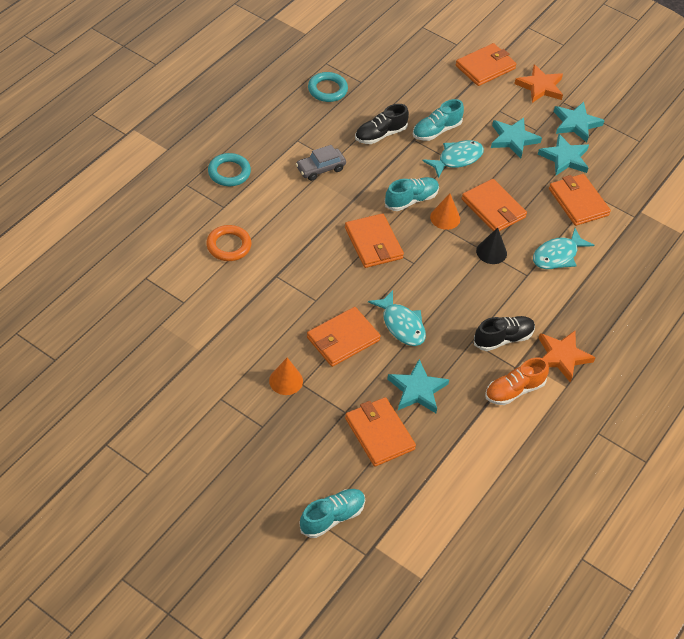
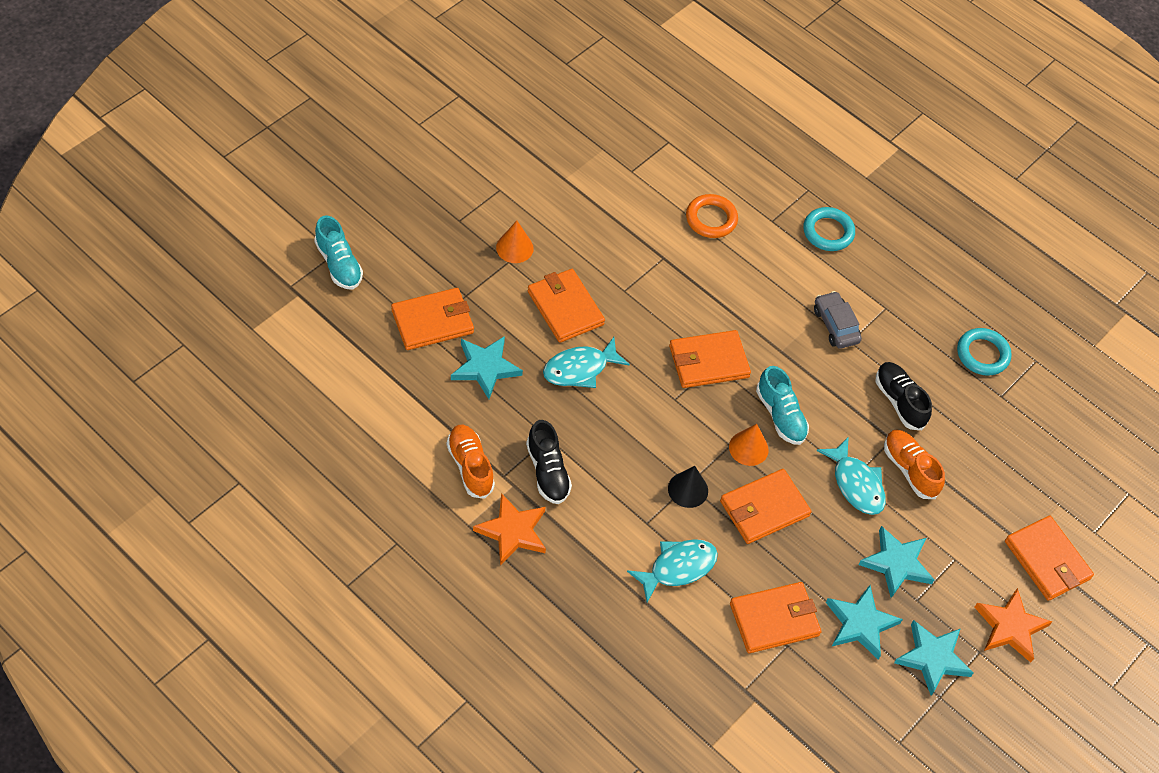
camera: 95 degrees right, 5 degrees up
(436, 131) = (909, 469): turquoise shoe -> orange shoe
(557, 255) = (678, 568): turquoise fish -> turquoise fish turned 90 degrees clockwise

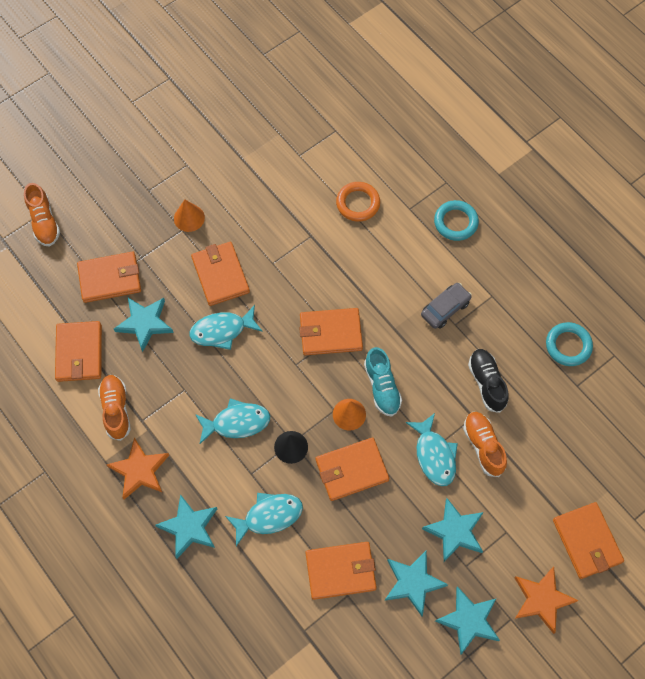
camera: 15 degrees right, 10 degrees up
(339, 264) = (44, 222): turquoise shoe -> orange shoe
(412, 407) = (79, 353): none -> orange wallet
(547, 472) = (178, 420): black shoe -> none
(585, 589) = (189, 527): none -> turquoise star
(618, 468) = (237, 422): none -> turquoise fish
(835, 325) = (445, 308): grey car -> grey car turned 60 degrees clockwise

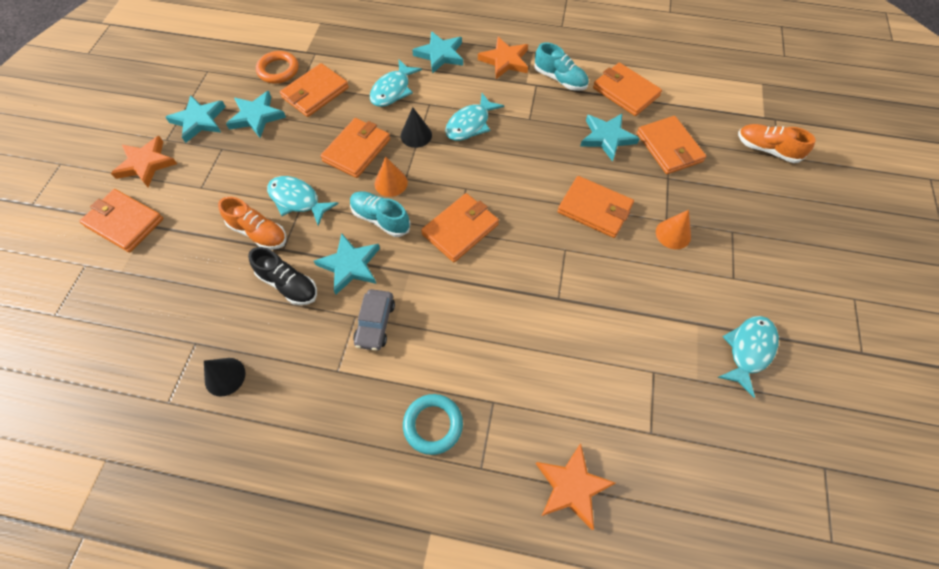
camera: 140 degrees right, 5 degrees down
(110, 278) = (669, 147): orange wallet -> orange wallet turned 60 degrees counterclockwise
(116, 409) = (560, 79): orange shoe -> turquoise shoe
(222, 330) = (546, 172): turquoise fish -> turquoise fish (748, 350)
(358, 203) = (548, 365): orange ring -> orange ring (278, 70)
(404, 139) = (572, 487): none -> orange star
(455, 531) = (245, 163): turquoise star -> turquoise star (350, 265)
(568, 346) = (225, 376): turquoise ring -> black cone

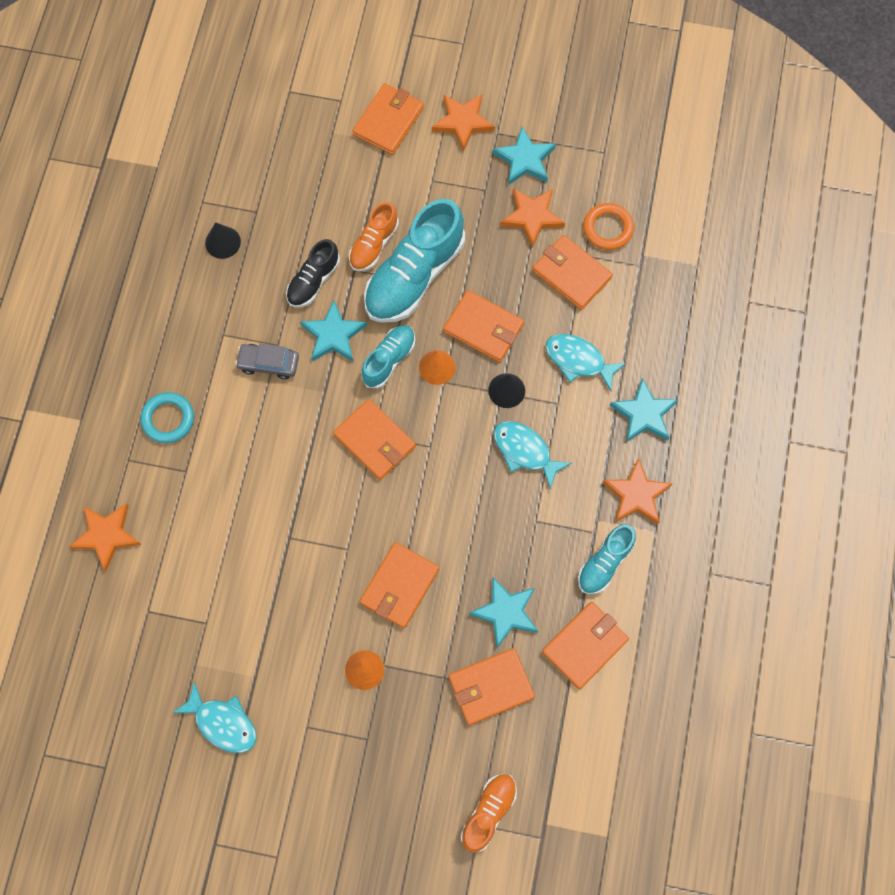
camera: 90 degrees right, 10 degrees up
(256, 116) = (532, 217): turquoise star -> orange star
(297, 200) = (414, 275): turquoise fish -> turquoise shoe

